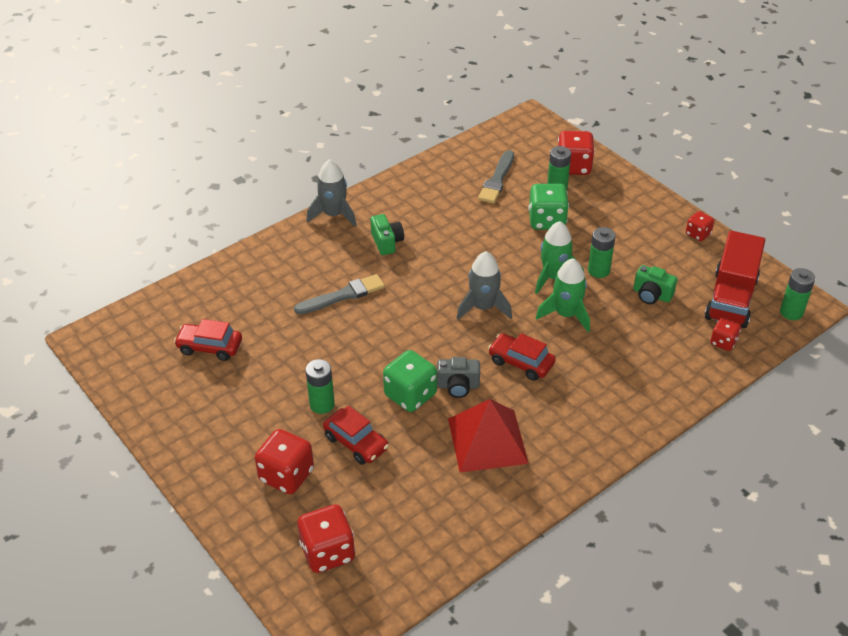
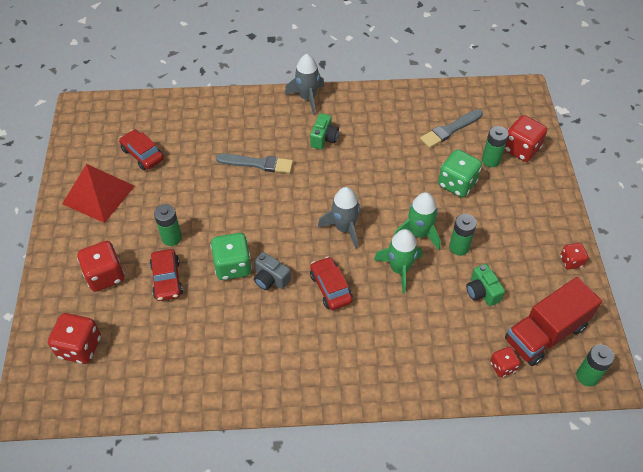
camera: 35 degrees right, 10 degrees up
(487, 440) = (252, 334): red pyramid -> red pyramid (98, 195)

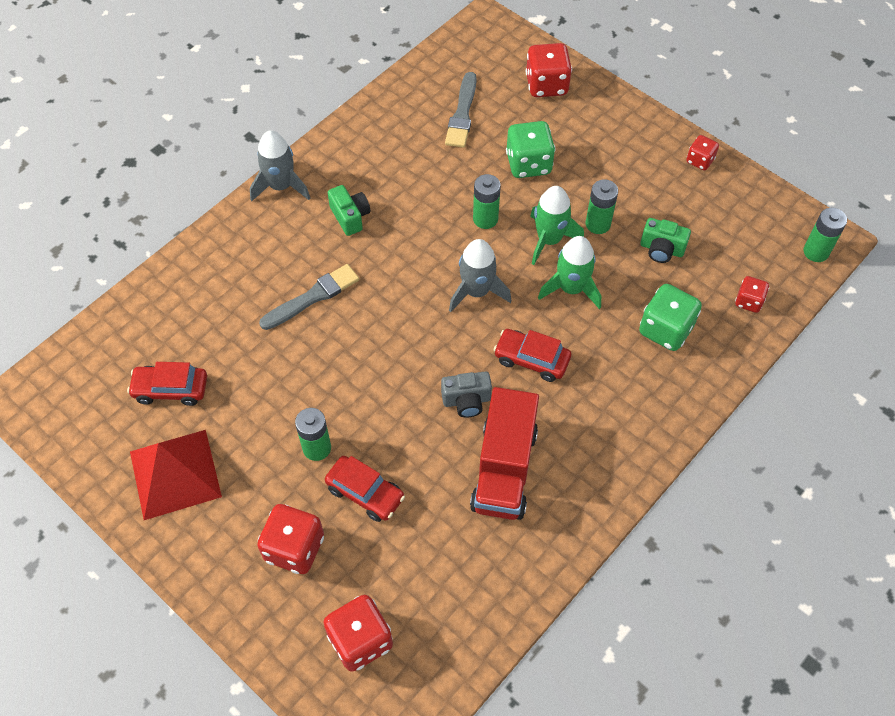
camera: 45 degrees left, 5 degrees up
(233, 266) = (415, 421): green dice -> green dice (665, 330)
(491, 160) = (532, 117): green battery -> green battery (485, 219)
(545, 333) = (748, 242): red truck -> red truck (504, 469)

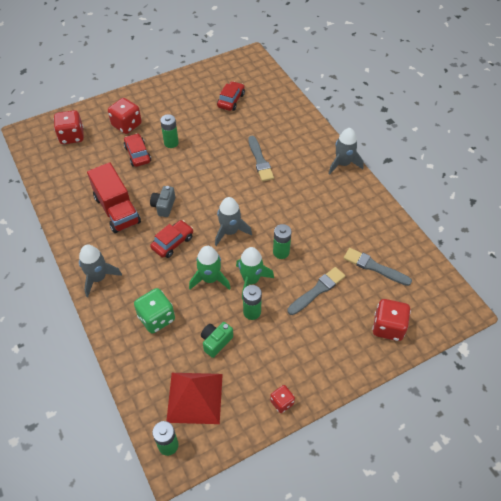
camera: 110 degrees right, 5 degrees down
(175, 474) = (186, 95): red pyramid -> red pyramid (195, 397)
(350, 217) = (308, 188): green camera -> none
(365, 493) = (138, 154): red car -> red car turned 105 degrees clockwise
(504, 469) = (117, 210): red truck -> red truck turned 150 degrees counterclockwise
(528, 164) = (317, 290): green dice -> grey brush
(643, 434) = (98, 278): none -> grey rocket
(748, 301) = (151, 377): red dice -> none

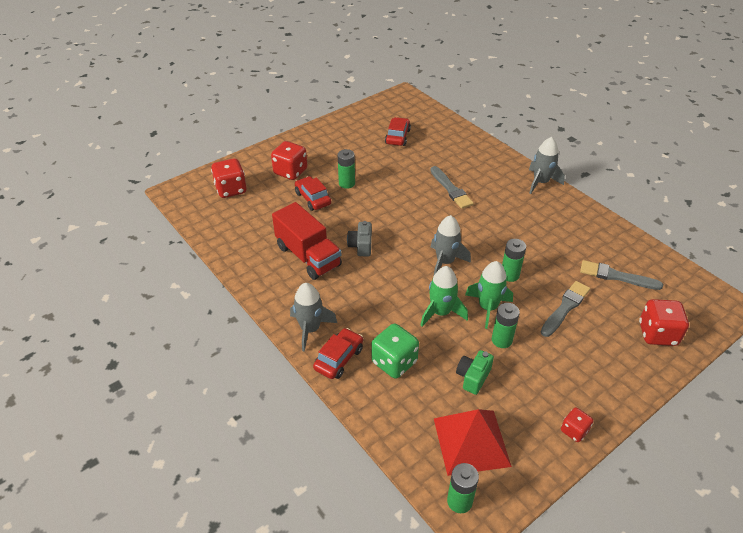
camera: 10 degrees left, 10 degrees down
(172, 242) = (384, 281): red car -> red car (339, 358)

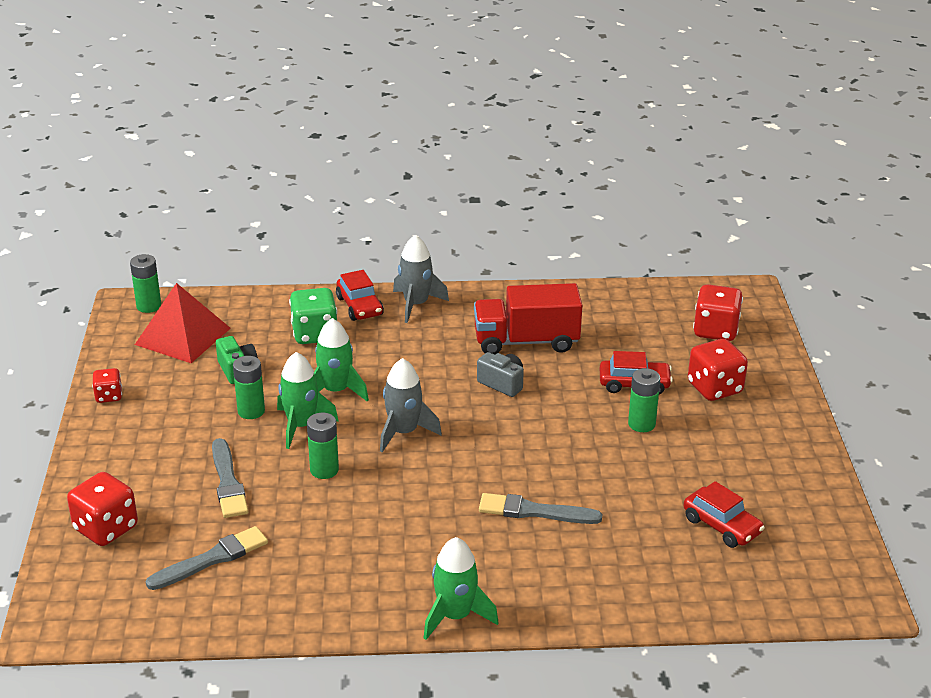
camera: 125 degrees right, 10 degrees down
(541, 182) = (455, 616): grey rocket -> green rocket

